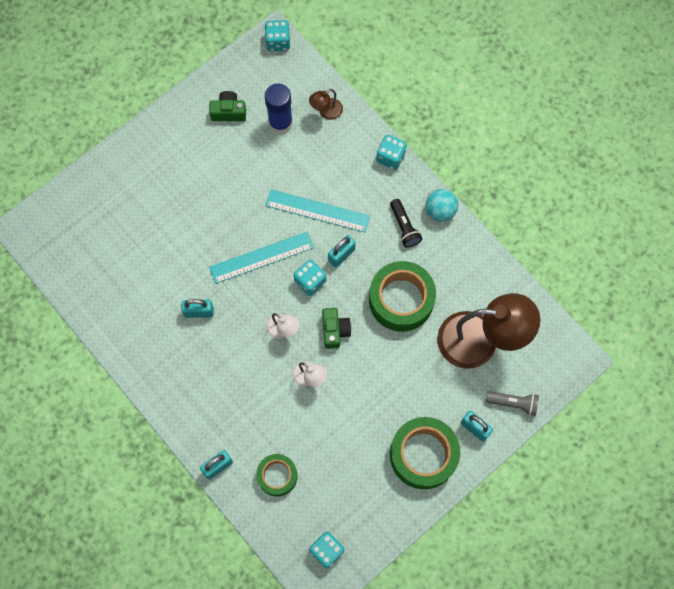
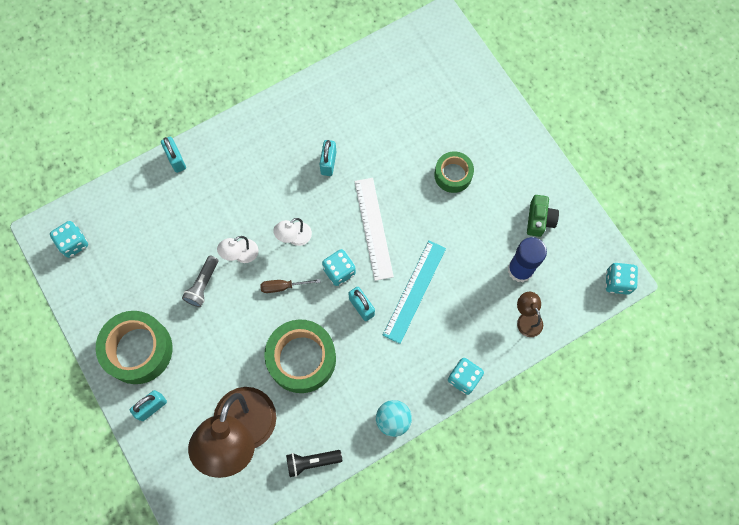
camera: 100 degrees right, 0 degrees up
(261, 257) = (373, 228): turquoise ruler -> white ruler
(277, 476) = (154, 210): green tape -> green tape (453, 175)
(335, 330) = (283, 286): green camera -> brown screwdriver
(404, 227) = (381, 377): black flashlight -> black flashlight (312, 462)
(513, 403) = (167, 453): grey flashlight -> grey flashlight (203, 285)

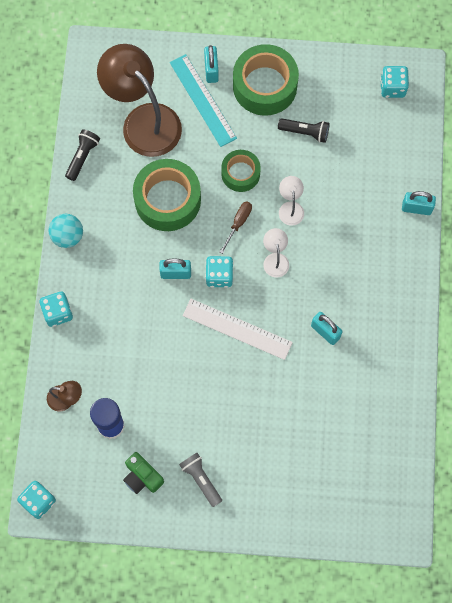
camera: 125 degrees right, 0 degrees up
(162, 287) = (305, 132): none -> black flashlight
(203, 285) = (285, 163): grey flashlight -> grey flashlight (201, 479)
(414, 291) = (157, 324): turquoise ruler -> turquoise ruler (203, 100)
(453, 175) = (238, 432): green tape -> green tape (240, 173)

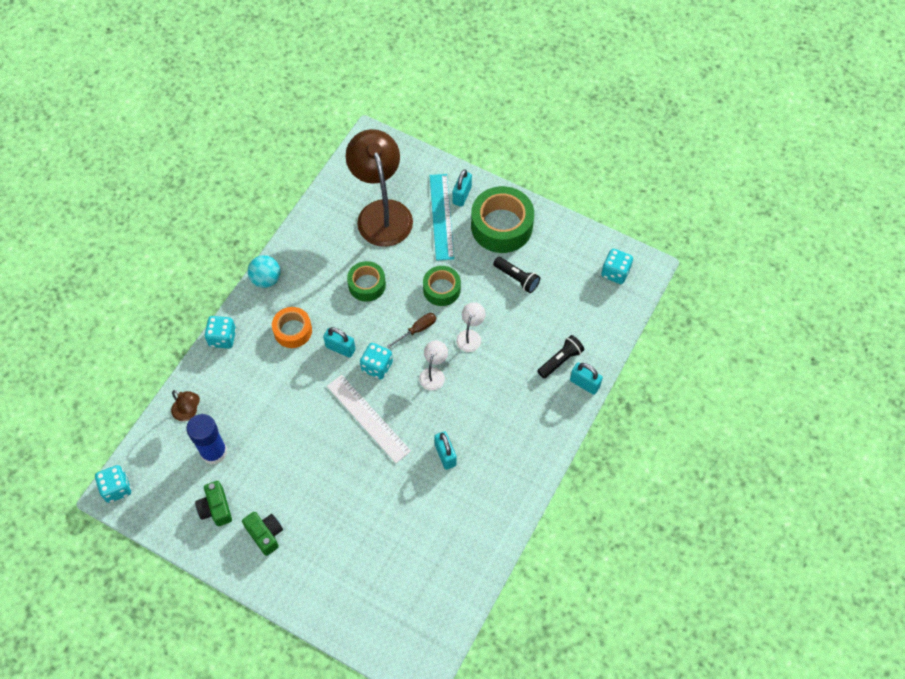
camera: 25 degrees right, 10 degrees down
(82, 157) = (314, 221): black flashlight -> black flashlight (560, 360)
(121, 276) = (293, 331): none -> orange tape
(167, 200) = (367, 285): green tape -> green tape, size x0.59
(201, 479) = (265, 534): grey flashlight -> green camera

